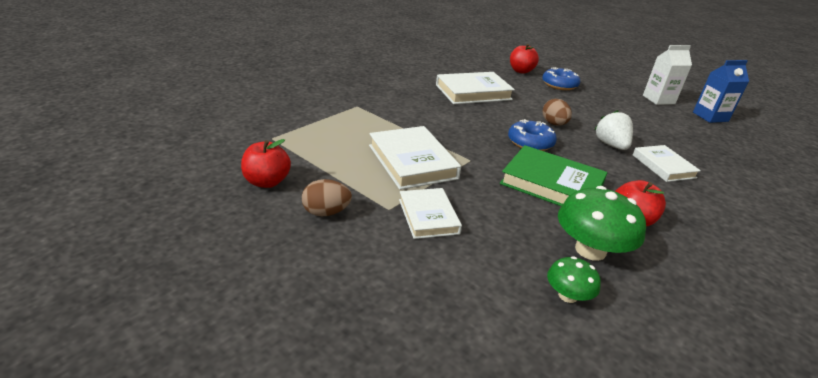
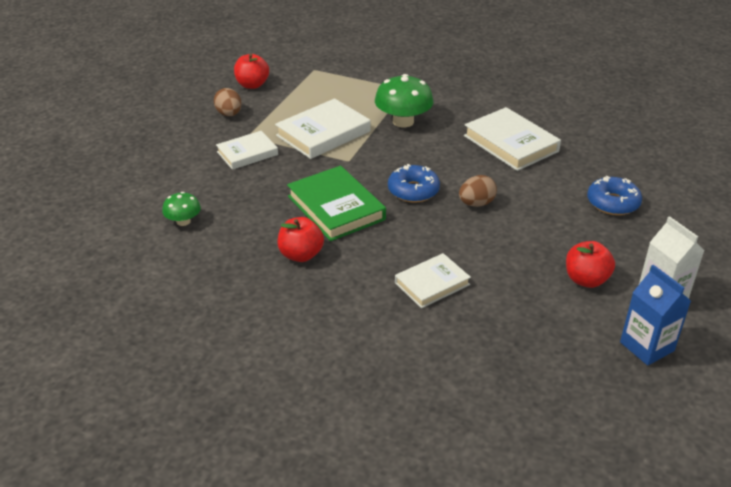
camera: 75 degrees right, 5 degrees up
(521, 71) = (627, 169): red apple -> red apple (586, 280)
(551, 184) = (336, 208): green book -> green book turned 45 degrees counterclockwise
(590, 250) = (243, 231): green mushroom -> green mushroom (403, 121)
(611, 145) = (455, 245): white strawberry -> none

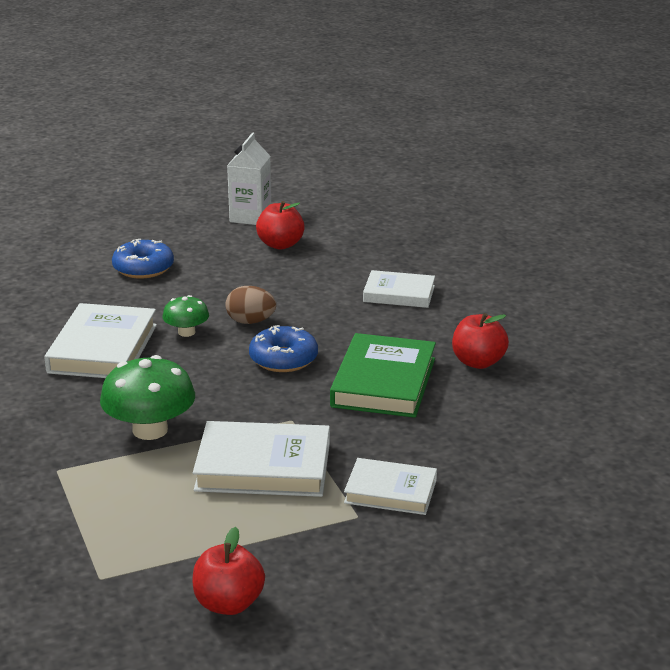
camera: 135 degrees left, 10 degrees down
(183, 221) = (561, 449): green mushroom -> green mushroom (186, 332)
(229, 114) = (334, 567): brown egg -> none
(647, 346) = (320, 207): blue carton -> none

